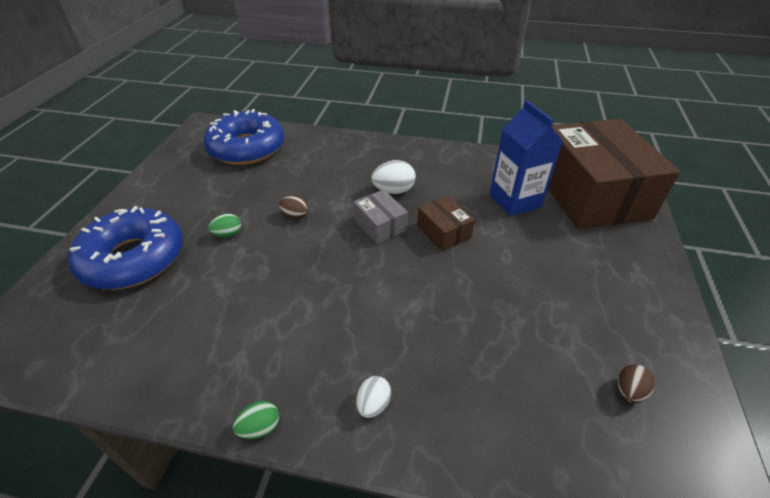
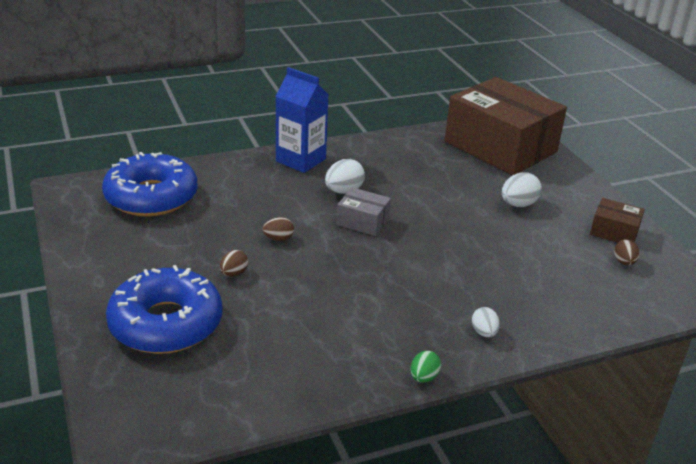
camera: 35 degrees left, 10 degrees down
(228, 234) = (234, 273): green egg -> brown egg
(443, 232) = (418, 209): brown box -> brown box (614, 232)
(515, 201) = (450, 169): blue carton -> blue carton (301, 160)
(554, 264) = (518, 204): none -> white egg

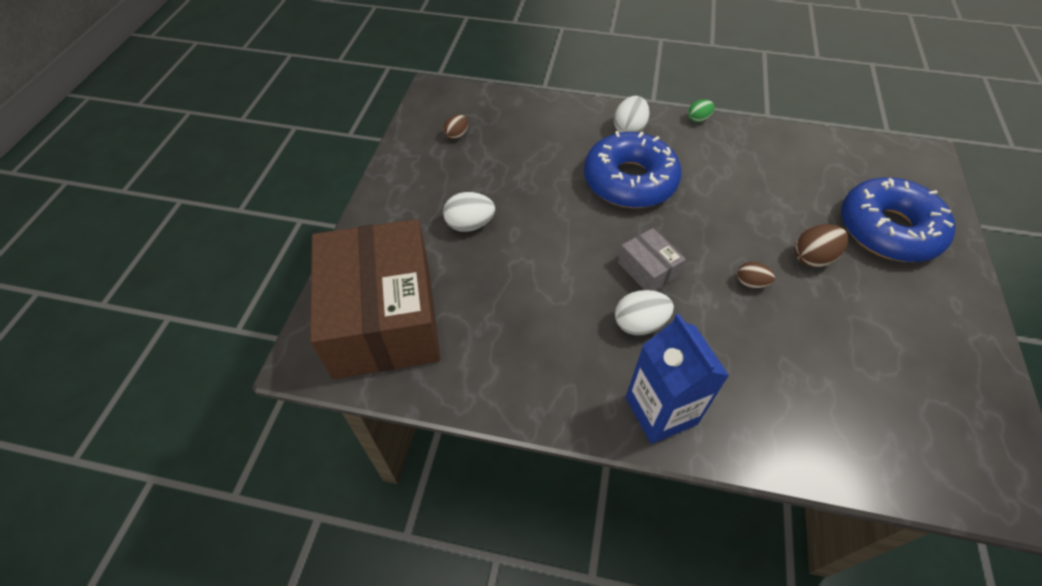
camera: 145 degrees left, 20 degrees up
(151, 197) = (892, 421): blue donut -> blue donut (629, 181)
(234, 273) = (813, 258): brown egg -> brown egg, size x1.57
(484, 332) = (629, 129): white egg -> white egg, size x1.57
(614, 232) = (423, 162): brown box -> none

